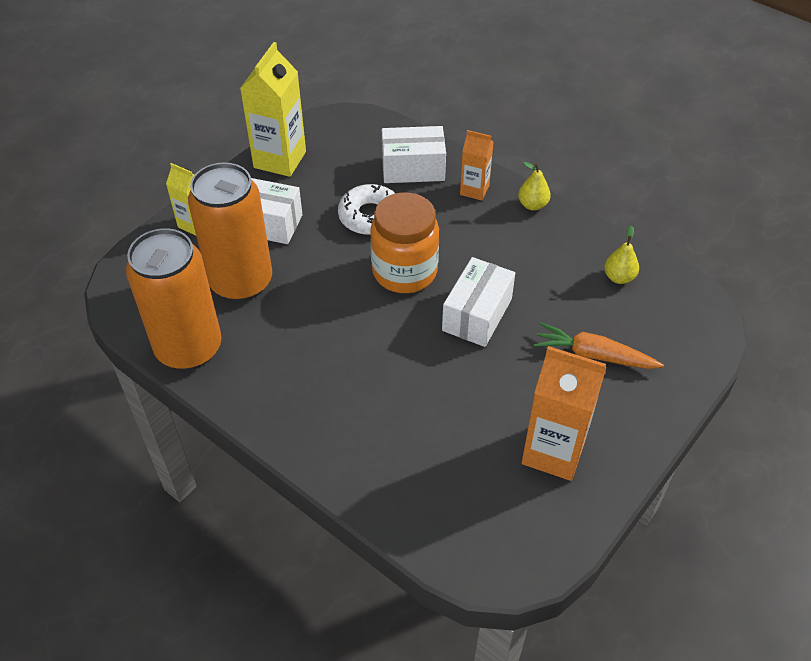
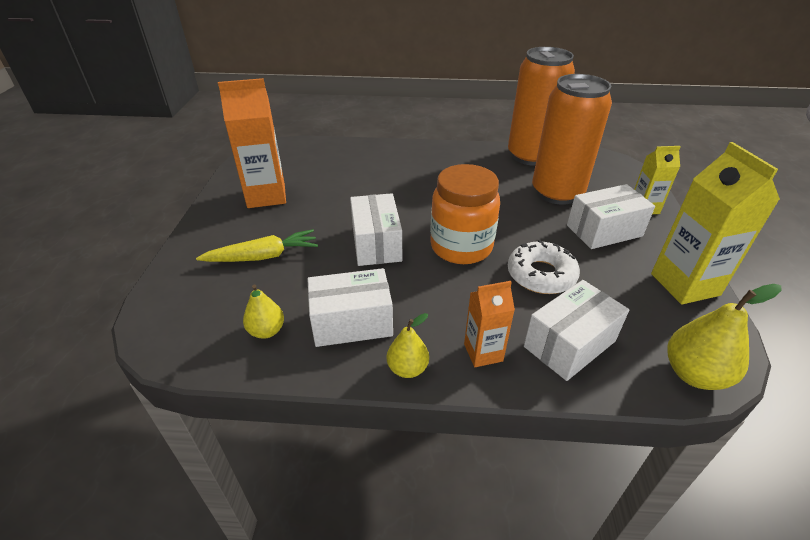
camera: 145 degrees right, 10 degrees down
(363, 122) = (694, 374): none -> yellow pear
(549, 252) = (352, 322): none -> white box
(593, 355) = (263, 256): orange carrot -> yellow carrot

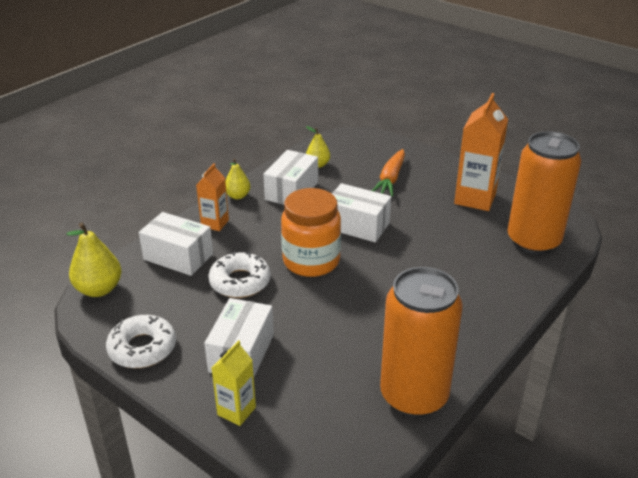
camera: 125 degrees right, 5 degrees down
(263, 256) = (390, 179): yellow carrot -> orange carrot
(557, 193) = (324, 365): orange can -> orange can (533, 241)
(569, 344) = (178, 257): white box -> white box turned 60 degrees counterclockwise
(684, 284) = (142, 348): yellow carton -> white donut

